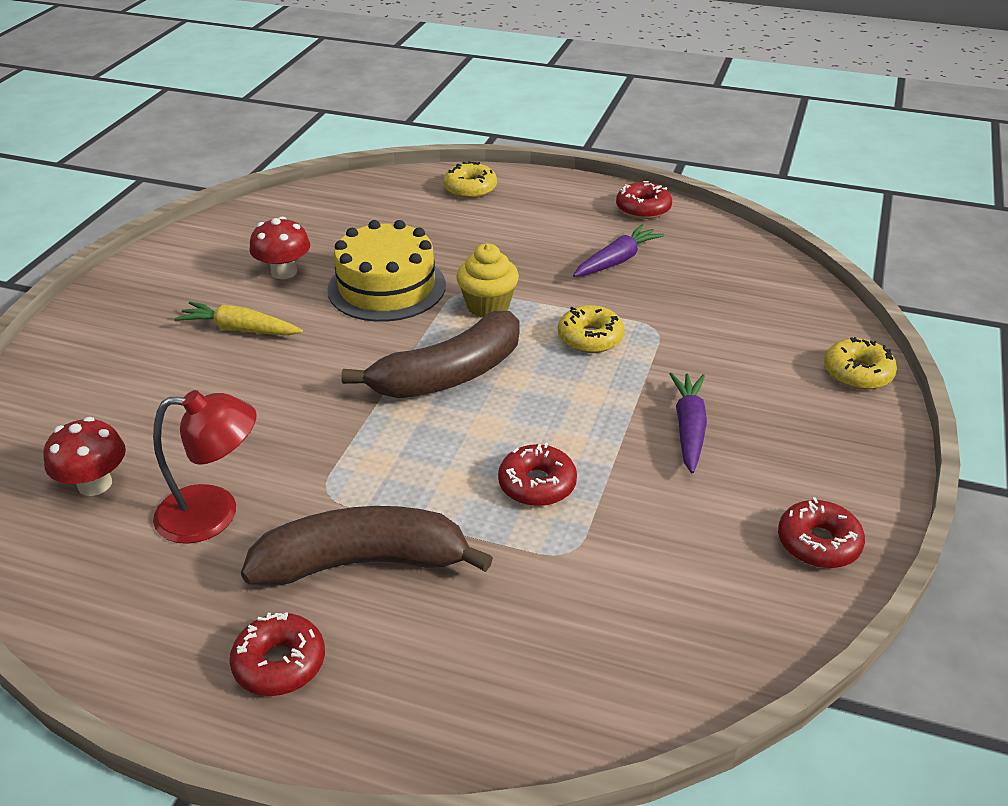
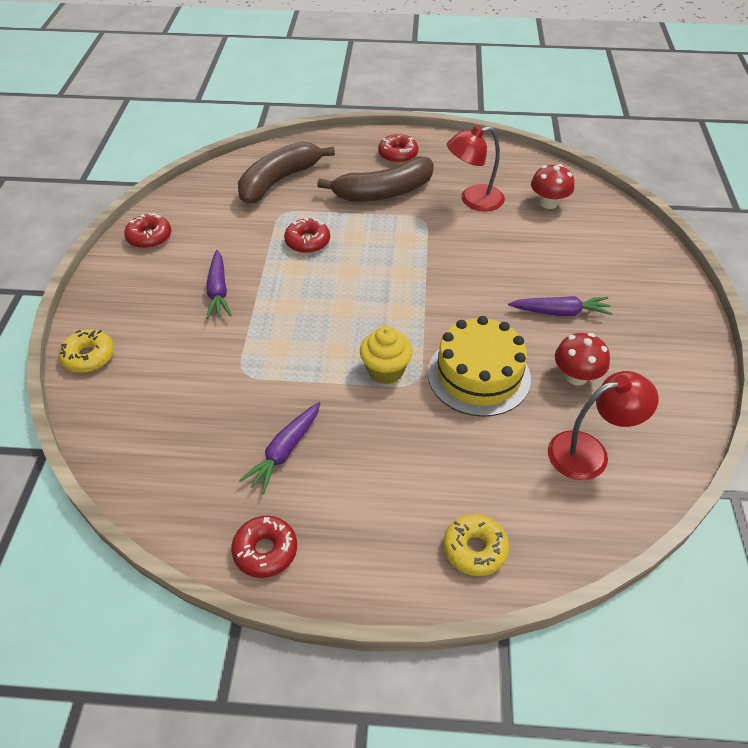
camera: 165 degrees right, 10 degrees up
(240, 329) = (560, 312): yellow carrot -> purple carrot
(327, 222) = (589, 452): none -> red lamp
(449, 375) = (388, 302): brown banana -> brown banana (279, 181)
(590, 338) = (295, 353): yellow donut -> none

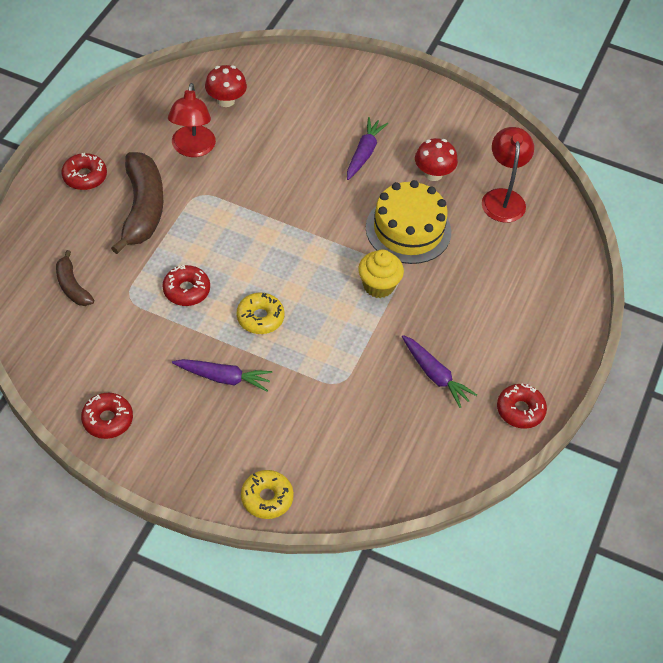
camera: 75 degrees left, 5 degrees up
(279, 181) = (72, 286): brown banana -> brown banana, size x0.53
(474, 549) = (557, 291): yellow donut -> yellow donut (260, 318)

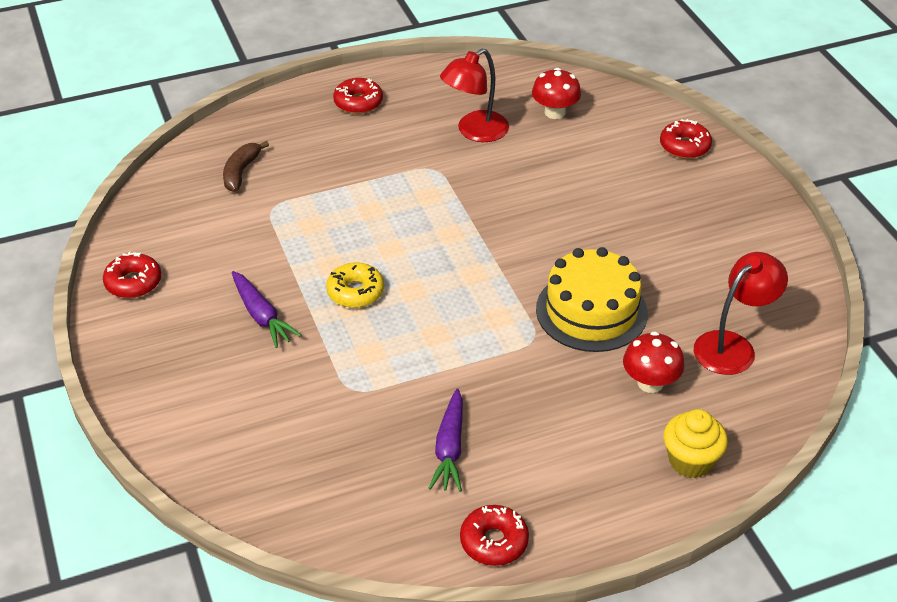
camera: 50 degrees right, 10 degrees down
(142, 209) = (371, 151): brown banana -> none
(186, 290) = (324, 231): red donut -> red donut (684, 146)
(267, 498) = (166, 432): yellow donut -> none
(364, 153) = (632, 224): purple carrot -> none
(378, 286) = (498, 337): yellow cupcake -> yellow cupcake (690, 461)
(433, 174) = (682, 281): red mushroom -> red mushroom (650, 383)

